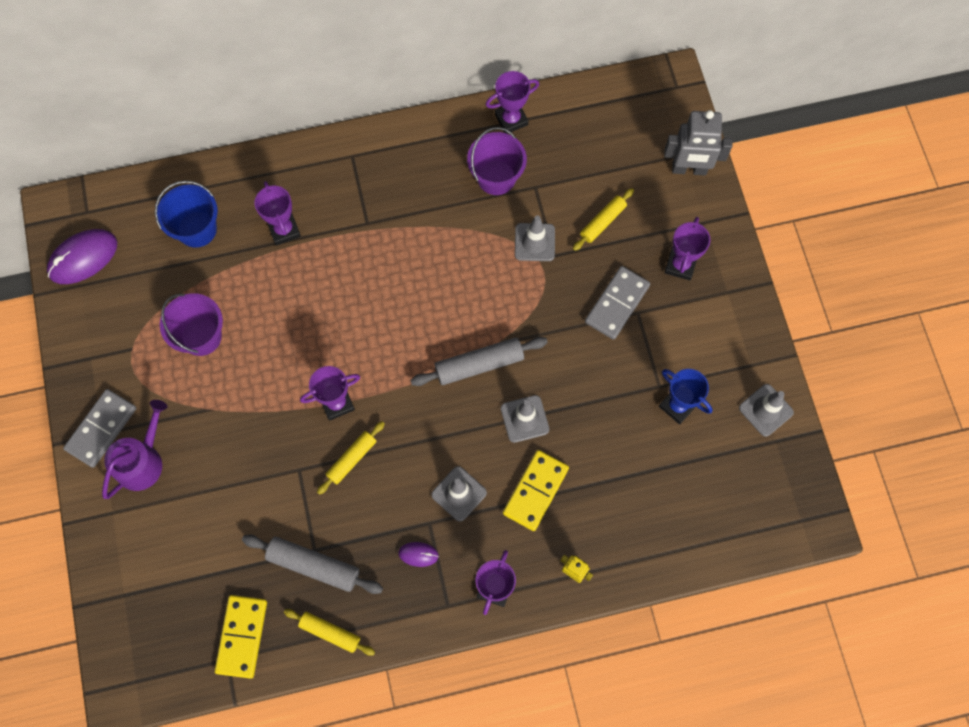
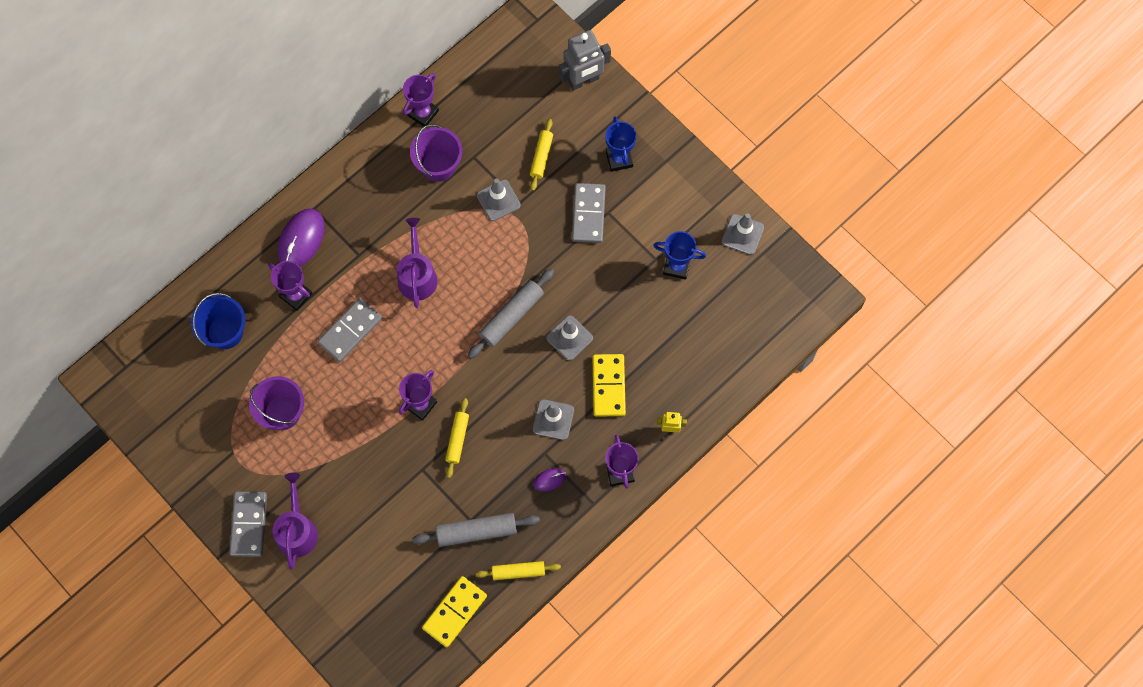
camera: 30 degrees left, 0 degrees up
(83, 258) = (147, 404): purple mouse -> purple mouse (301, 239)
(242, 636) = (454, 612): yellow domino -> yellow domino turned 60 degrees clockwise
(314, 292) = (350, 331): none -> grey domino
(411, 273) = (417, 275): none -> purple watering can
(680, 265) = (619, 159): purple trophy -> blue trophy

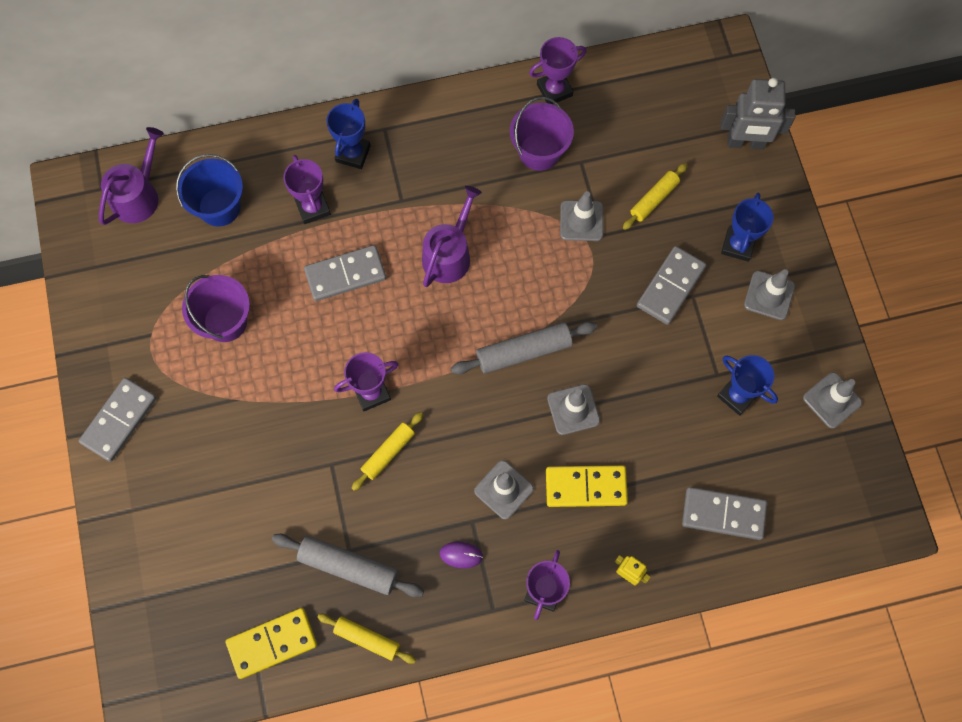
camera: 30 degrees right, 0 degrees up
(297, 530) = (163, 454): purple watering can -> purple watering can (138, 195)
(301, 239) = (353, 154): purple mouse -> blue trophy
(608, 386) = (586, 486): yellow domino -> yellow domino turned 60 degrees clockwise
(660, 183) = (769, 295): none -> grey traffic cone
(711, 352) = (723, 514): none -> grey domino

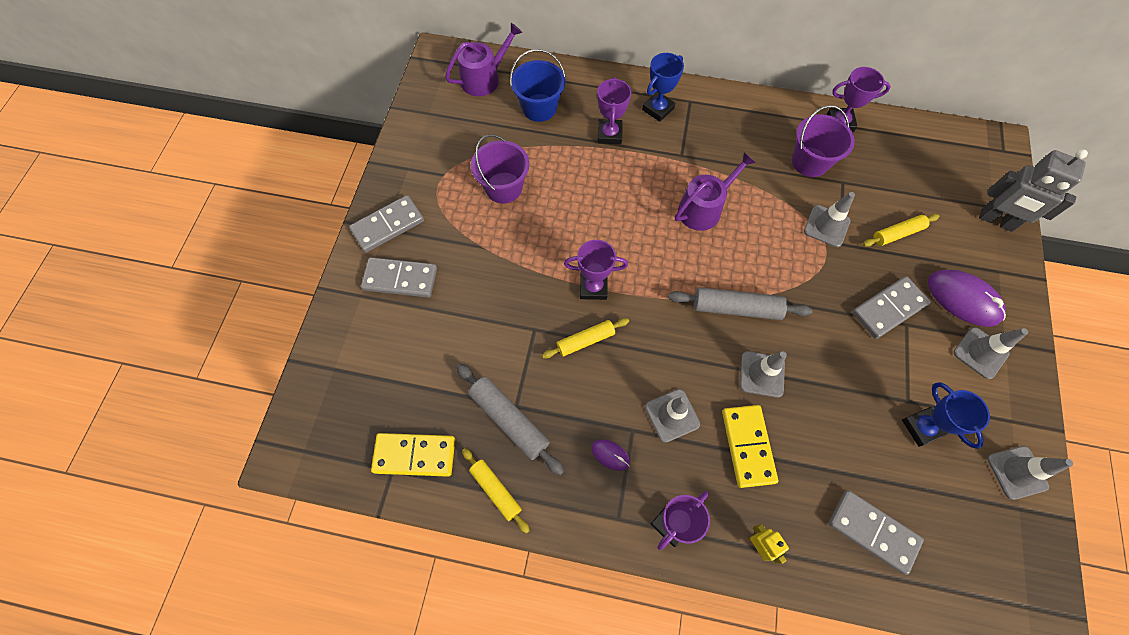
camera: 25 degrees right, 5 degrees down
(345, 274) = (613, 191): grey domino -> grey domino (400, 279)
(586, 486) = (748, 446): yellow domino -> yellow domino turned 60 degrees clockwise
(738, 245) = (963, 299): blue trophy -> purple mouse

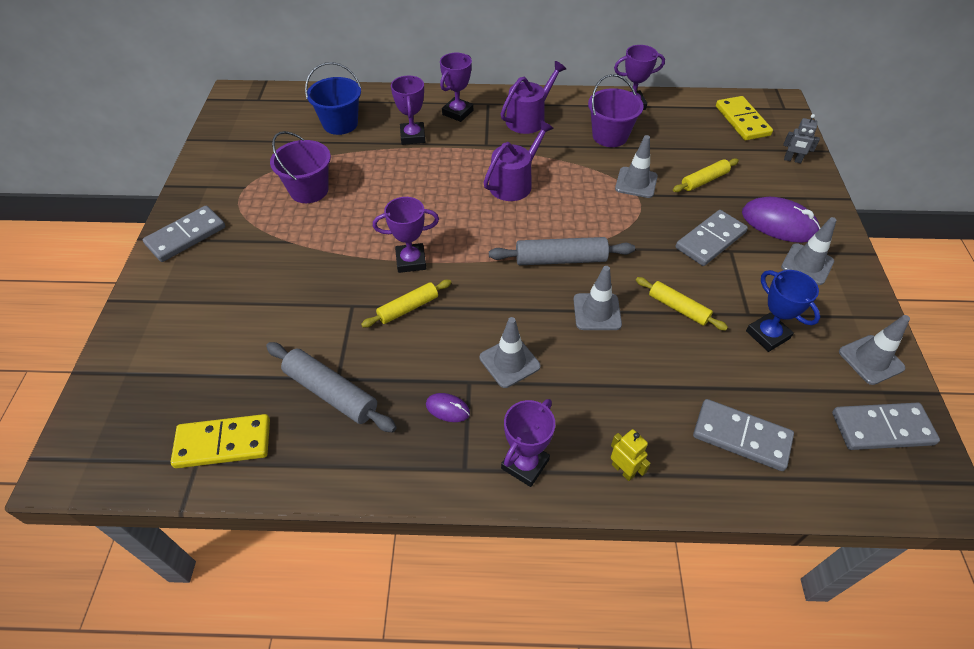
camera: 10 degrees left, 15 degrees down
(400, 279) = (201, 280): grey domino -> grey domino (882, 428)
(484, 78) = (283, 107): purple watering can -> purple watering can (529, 119)
(496, 490) = (321, 463): yellow rolling pin -> yellow rolling pin (678, 308)
(658, 109) = (457, 112): blue trophy -> purple trophy
(748, 446) = (594, 378): yellow domino -> yellow domino (742, 121)
(996, 221) = (792, 160): grey robot -> grey robot, size x0.51

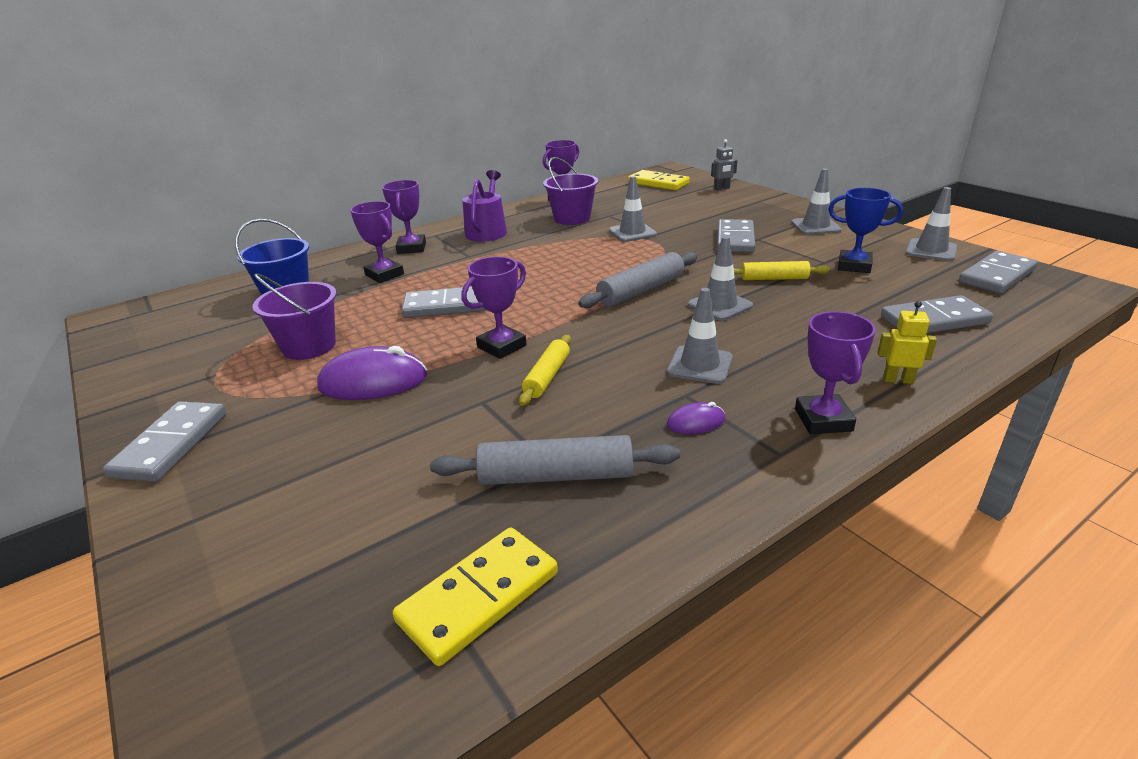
camera: 35 degrees left, 20 degrees down
(418, 196) = (446, 306): none -> grey domino
(514, 183) = (530, 266): purple watering can -> none
(704, 180) = (680, 215): yellow rolling pin -> none
(779, 223) = (765, 216): purple mouse -> purple mouse (373, 382)

